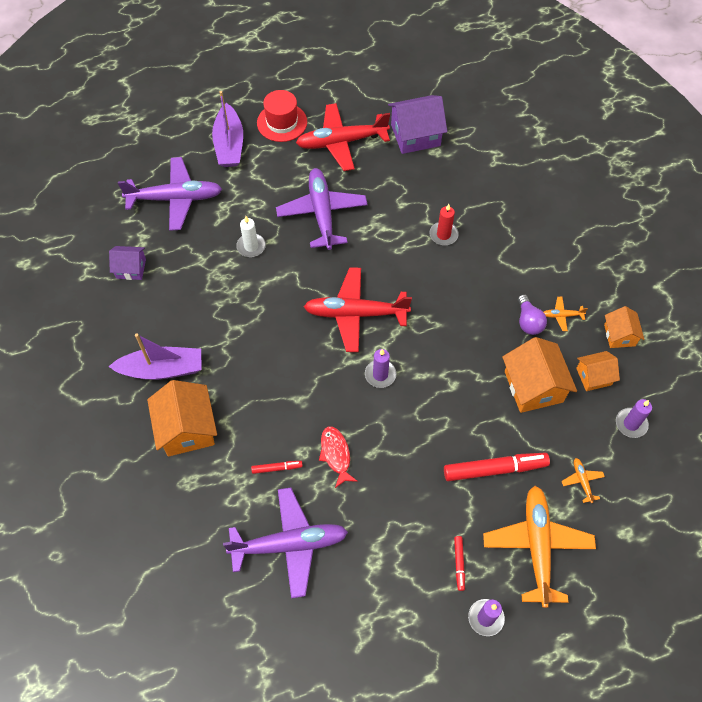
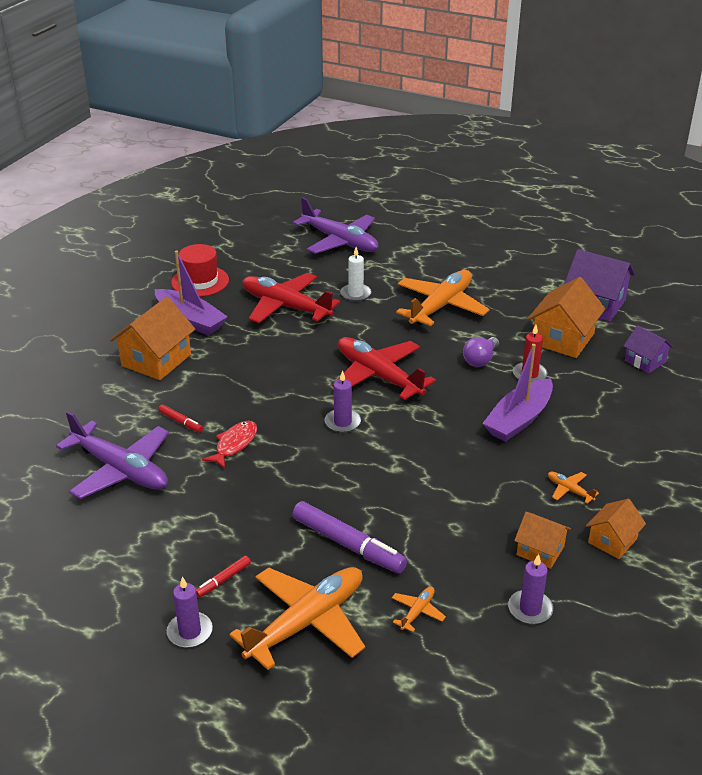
camera: 45 degrees right, 25 degrees down
(131, 268) = (253, 259): purple house -> purple house (645, 361)
(229, 144) = (425, 234): purple boat -> purple boat (518, 419)
(282, 122) = (486, 242): red hat -> red hat (200, 281)
(322, 213) = (441, 306): purple plane -> orange plane
(341, 142) = (520, 276): red plane -> red plane (285, 306)
(495, 469) = (348, 544): red marker -> purple marker
(528, 321) = (528, 473): purple light bulb -> purple light bulb (480, 360)
(533, 386) = (468, 517): orange house -> orange house (563, 339)

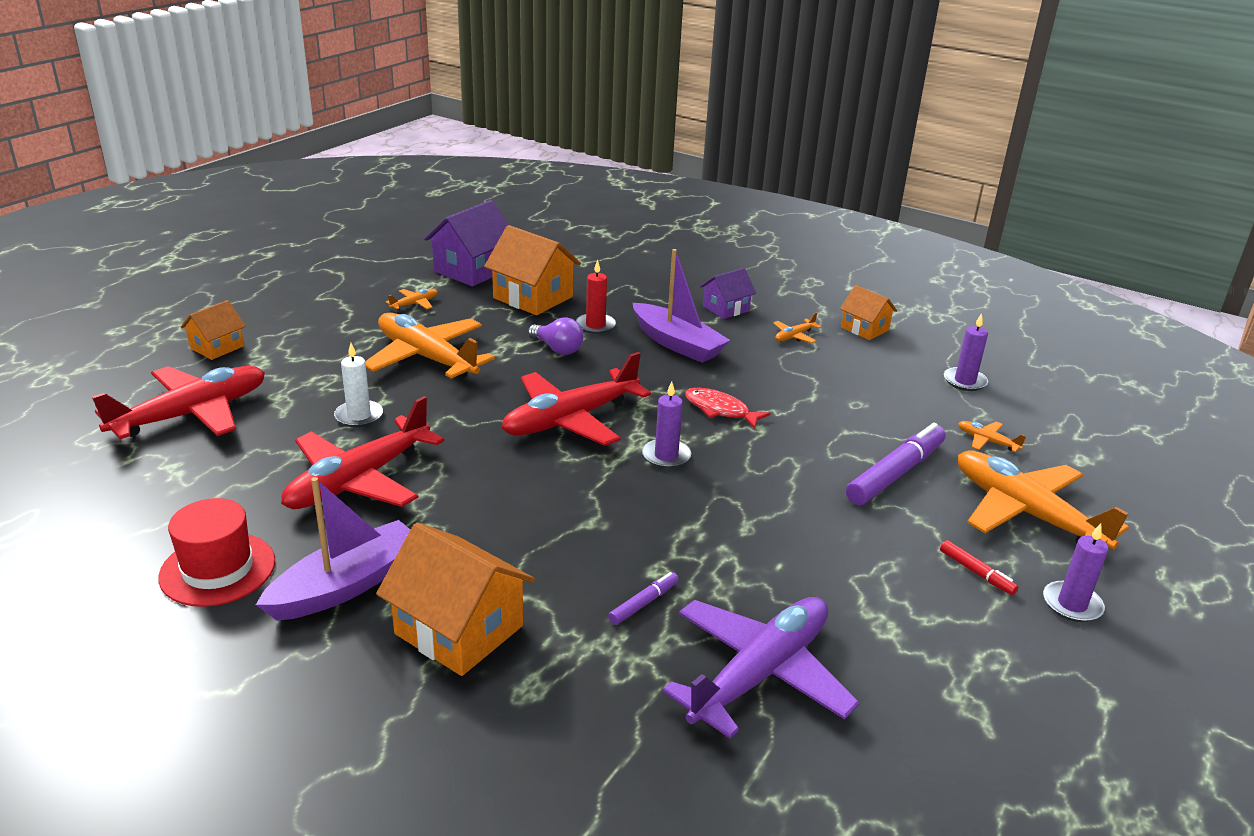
camera: 85 degrees left, 5 degrees down
(181, 422) = (643, 603): red marker -> purple marker
(234, 444) = (704, 550): red fish -> red fish (720, 410)
(340, 241) = (192, 414): purple plane -> red plane
(520, 288) = (414, 304): none -> orange plane
(540, 550) = (884, 364): orange house -> orange house (217, 347)
(645, 361) = (589, 266): purple house -> purple house (726, 308)

